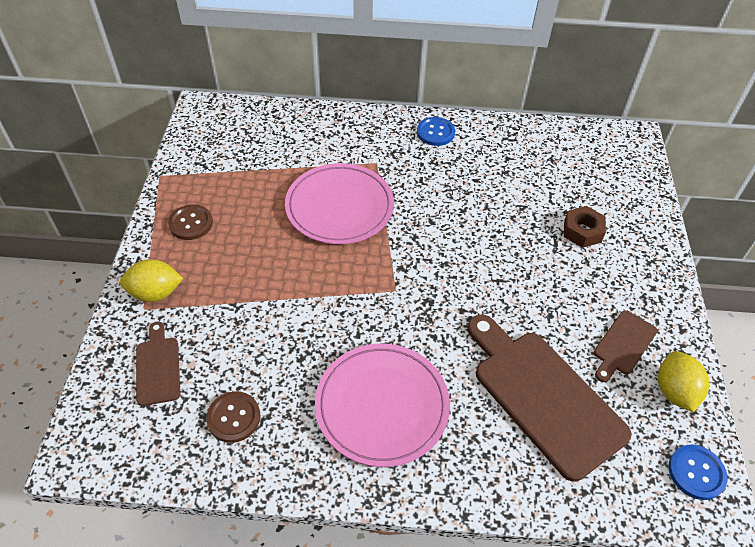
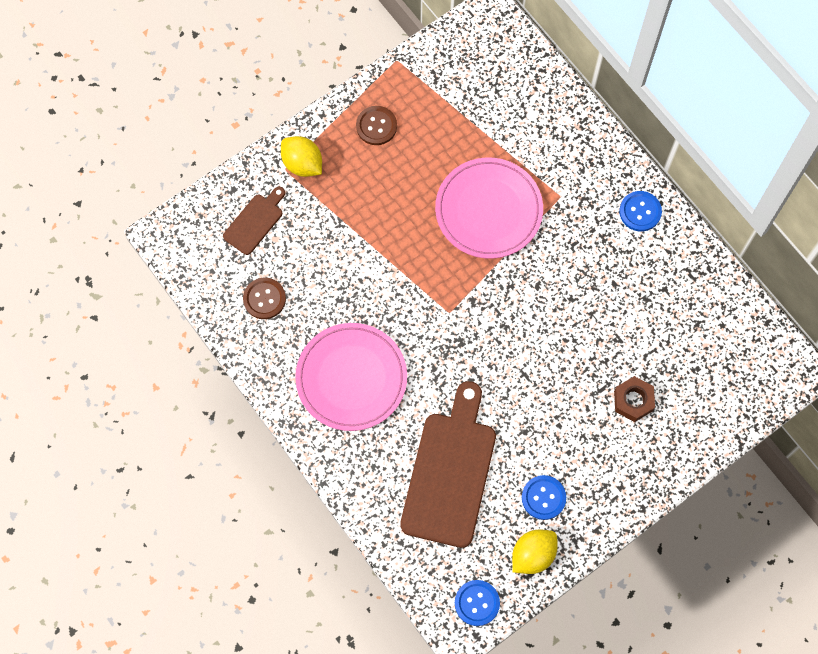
camera: 50 degrees right, 20 degrees up
(623, 345) = (543, 498): brown cutting board -> blue button

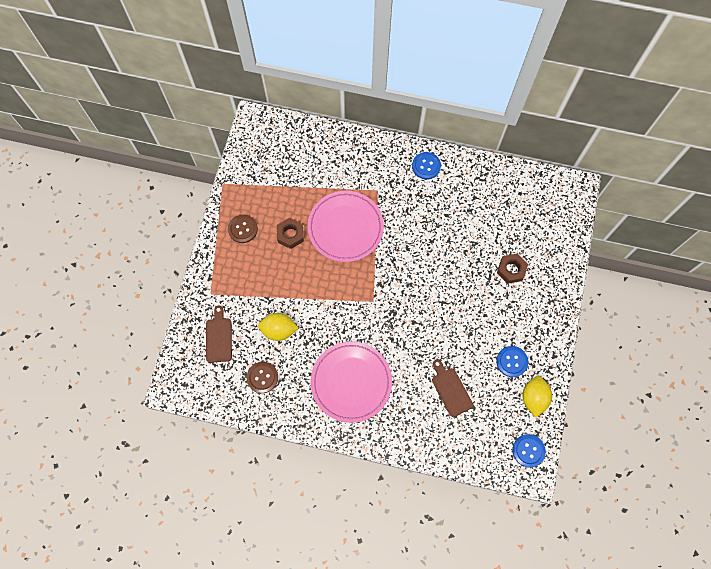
camera: 40 degrees left, 0 degrees up
(302, 164) = (218, 283): yellow lemon -> yellow lemon (279, 330)
(422, 172) = (290, 235): none -> brown nut
(450, 472) = (450, 390): brown cutting board -> brown cutting board, size x0.49

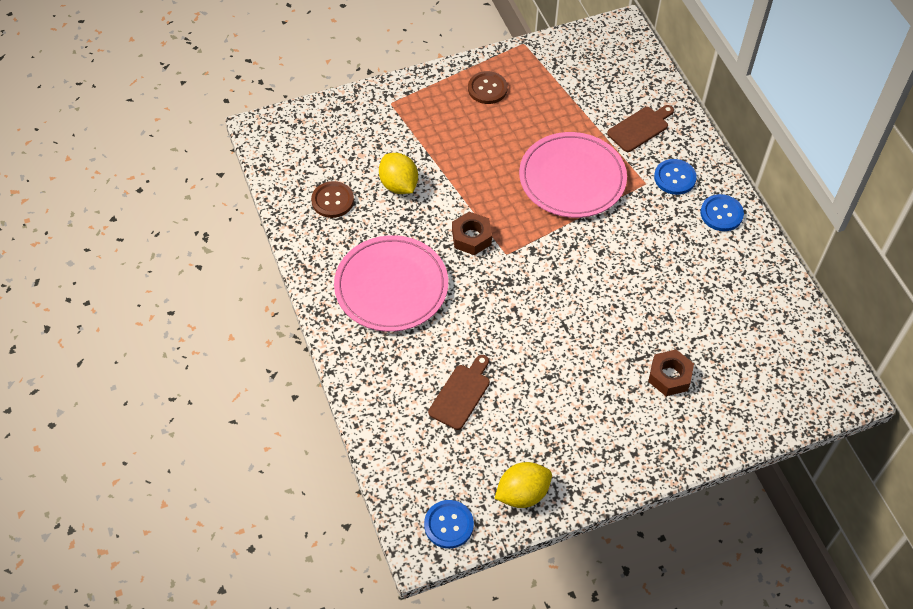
camera: 55 degrees right, 15 degrees down
(219, 337) = (347, 137): brown cutting board -> brown cutting board (640, 128)
(290, 235) = (518, 133): brown nut -> brown nut (471, 237)
(511, 361) = (550, 442): blue button -> blue button (674, 178)

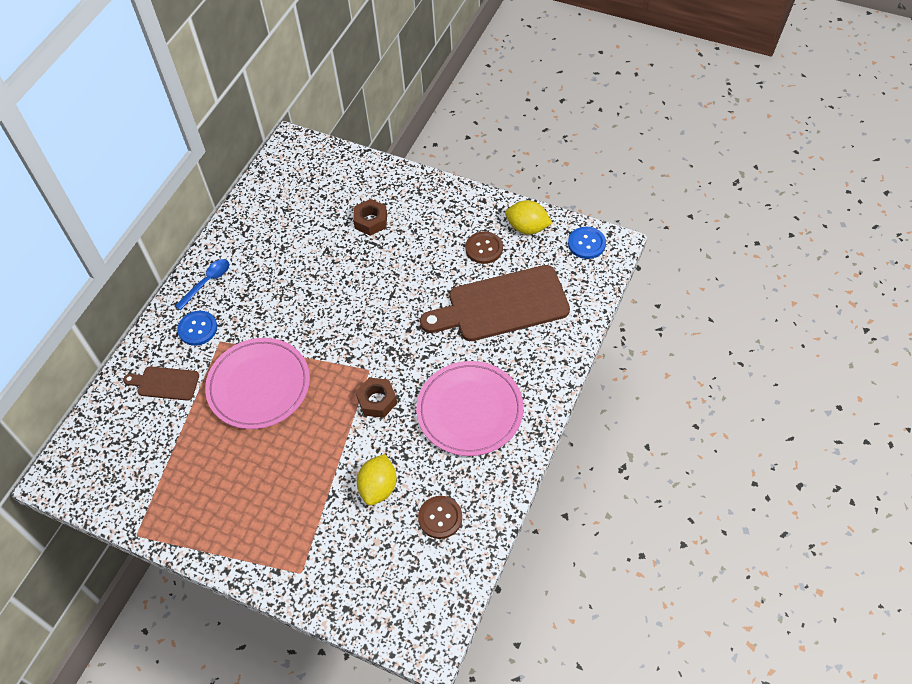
camera: 130 degrees left, 0 degrees up
(461, 394) = (501, 305): brown cutting board -> brown cutting board, size x2.03
(487, 89) = (217, 516): brown button -> brown button (484, 248)
(721, 214) = (207, 282): blue button -> blue spoon

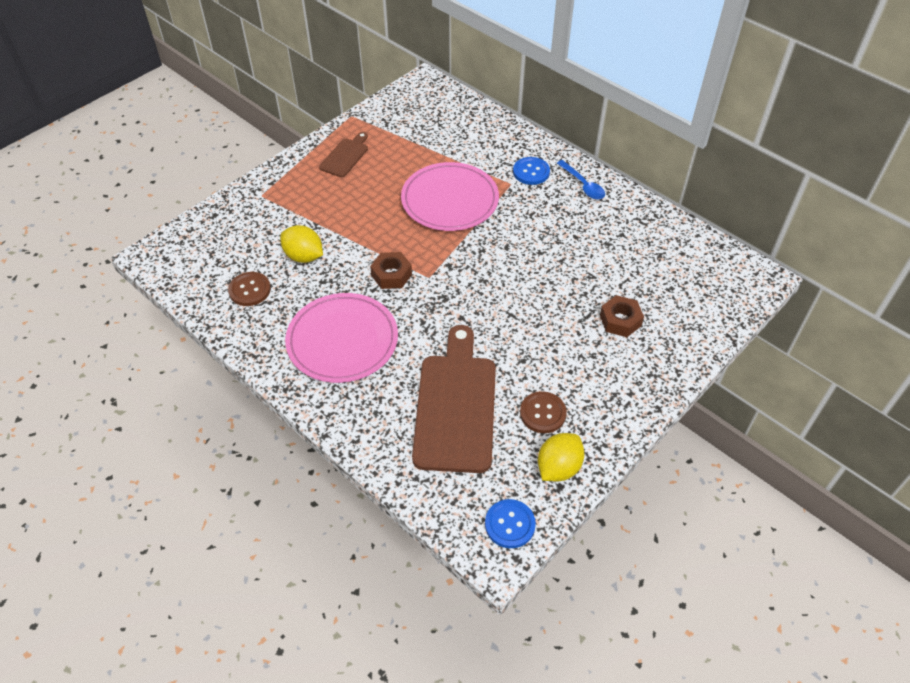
camera: 105 degrees right, 5 degrees down
(165, 383) = (482, 146): brown cutting board -> brown cutting board (345, 156)

